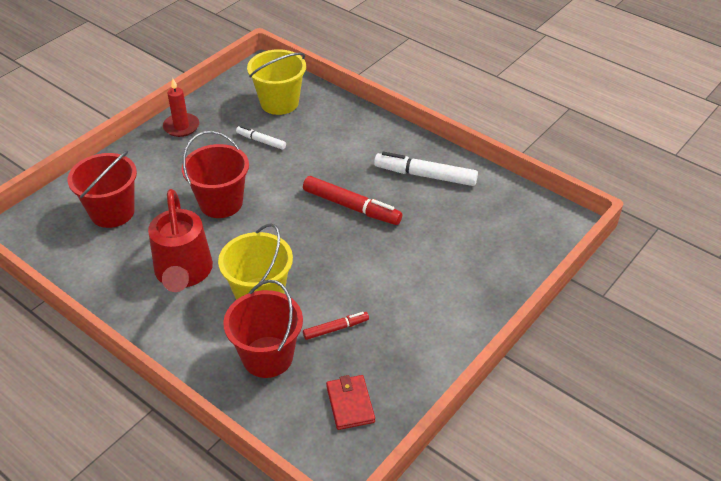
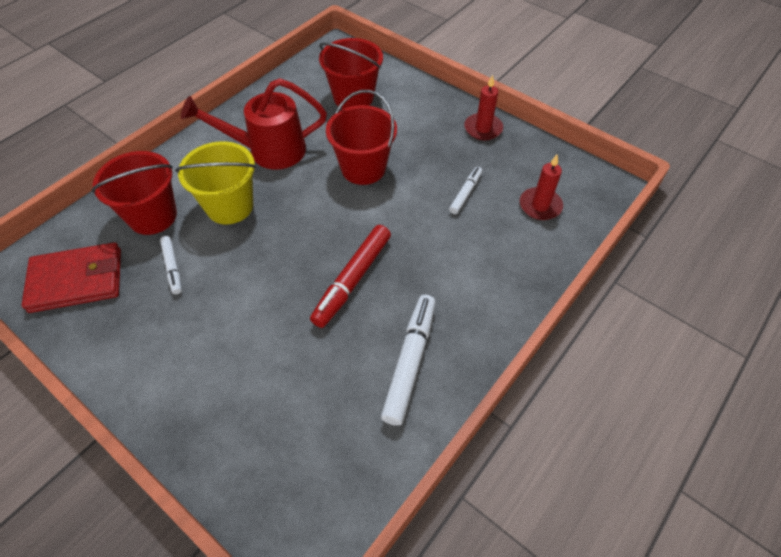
camera: 90 degrees right, 10 degrees up
(279, 103) = (540, 206): yellow bucket -> red candle
(335, 329) = (172, 267): red marker -> white marker
(350, 404) = (77, 280): red wallet -> red wallet, size x1.64

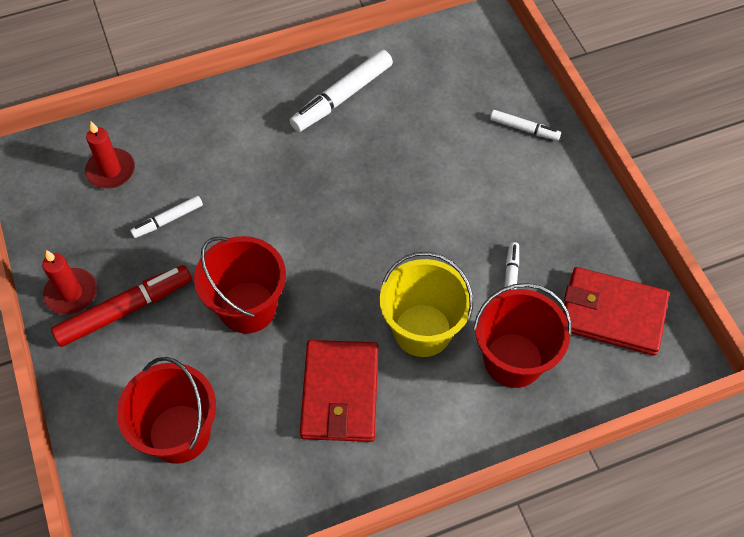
camera: 150 degrees left, 5 degrees up
(206, 421) = (524, 129): none -> white marker
(268, 151) = (340, 393): red watering can -> red wallet
(353, 279) = (343, 185): red marker -> red marker (124, 310)

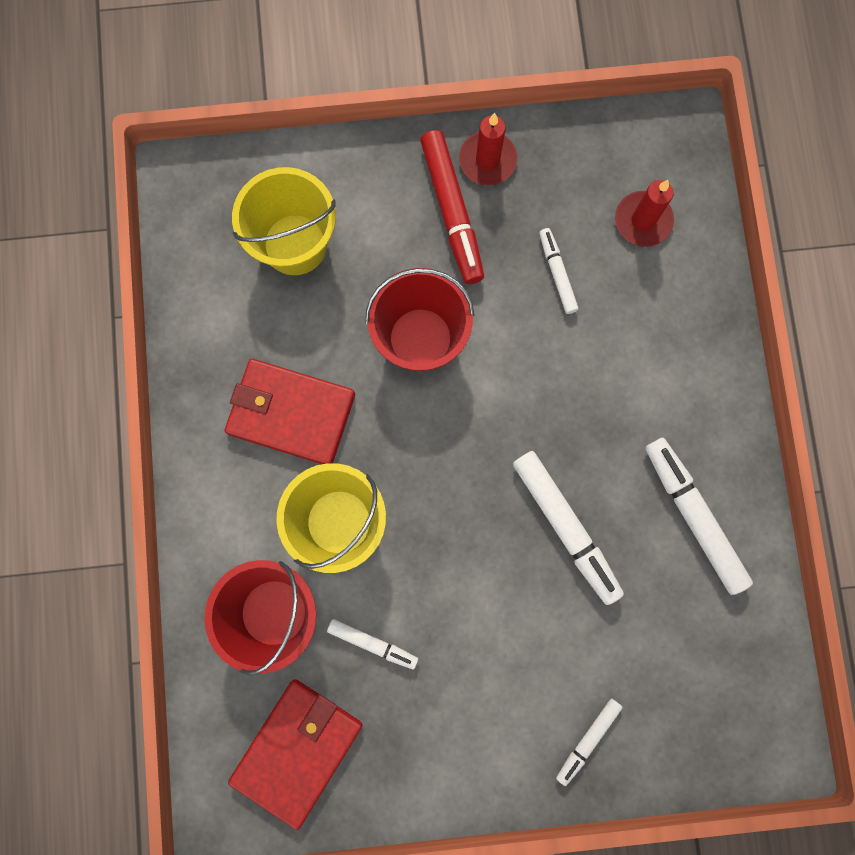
camera: 105 degrees right, 20 degrees up
(179, 433) = (295, 244): red bucket -> yellow bucket
(375, 173) = (565, 526): none -> white marker

